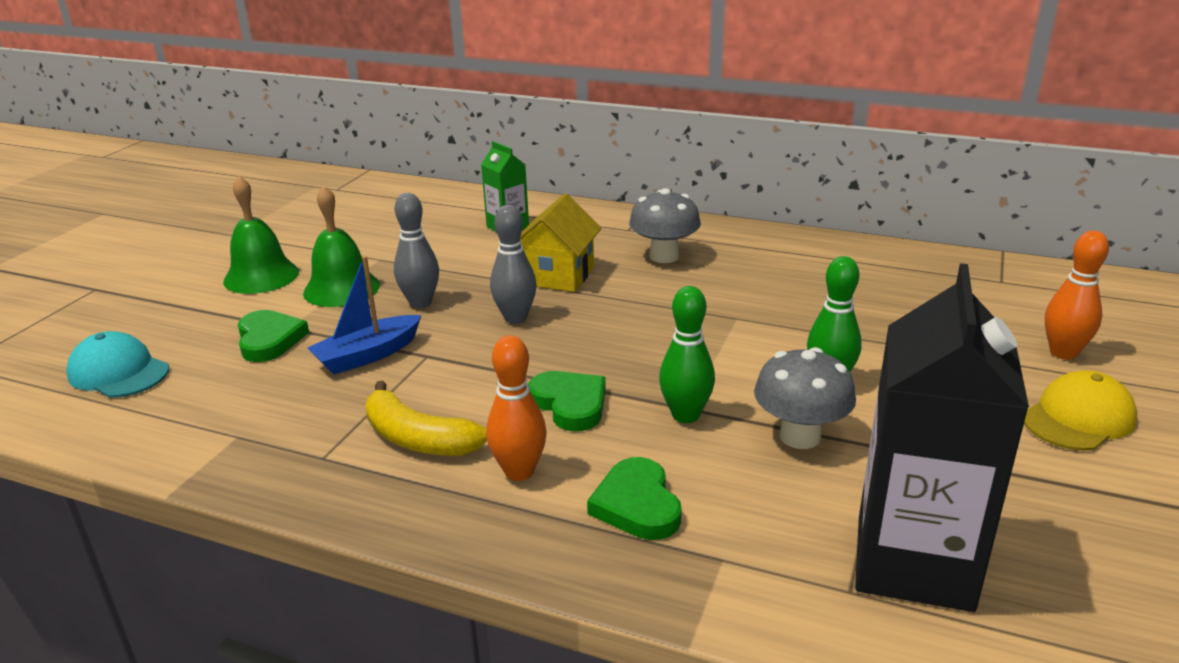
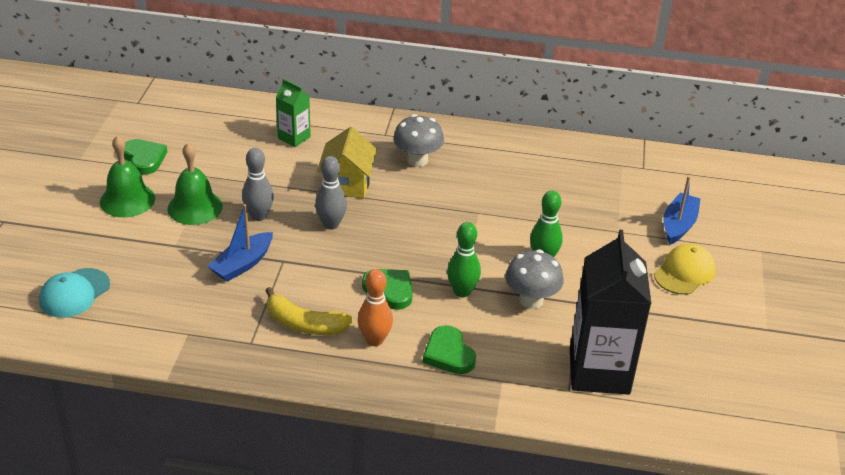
camera: 15 degrees left, 10 degrees up
(119, 372) = (74, 293): turquoise cap -> turquoise cap turned 75 degrees counterclockwise
(269, 340) = (166, 257): green heart -> green heart (144, 159)
(1063, 353) = (678, 225): orange bowling pin -> blue boat

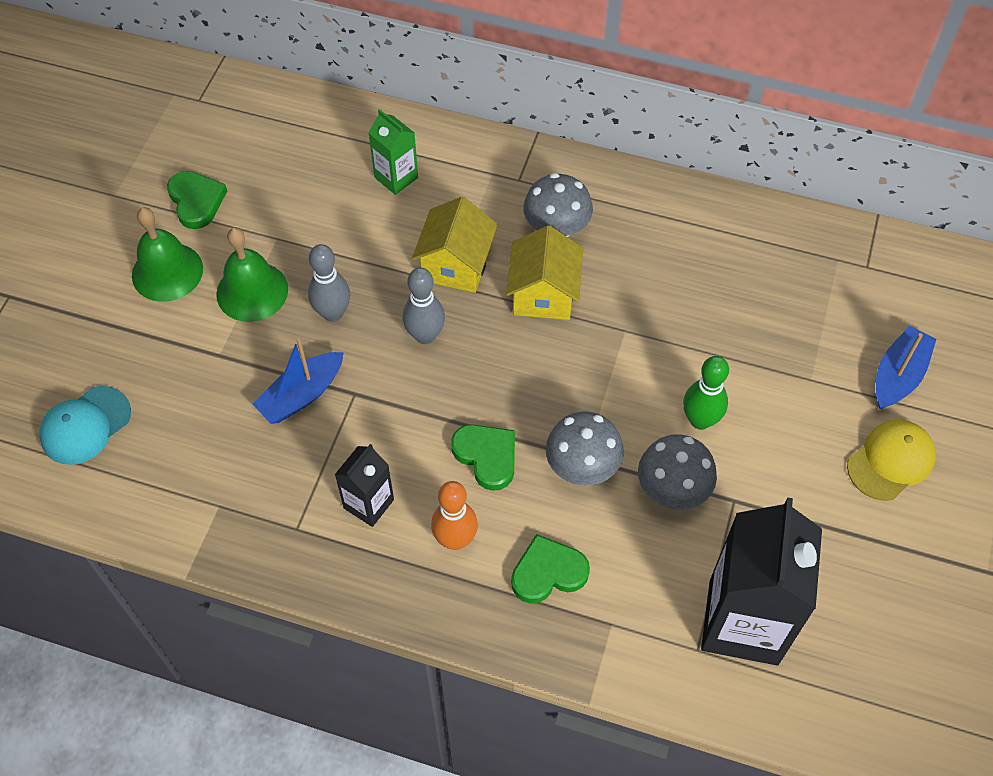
camera: 10 degrees right, 20 degrees up
(304, 324) = (369, 504): yellow banana -> black carton
(415, 196) = (543, 294): none -> yellow house
(448, 354) = (548, 572): green heart -> green heart turned 90 degrees clockwise
(462, 292) = (582, 468): green bowling pin -> grey mushroom

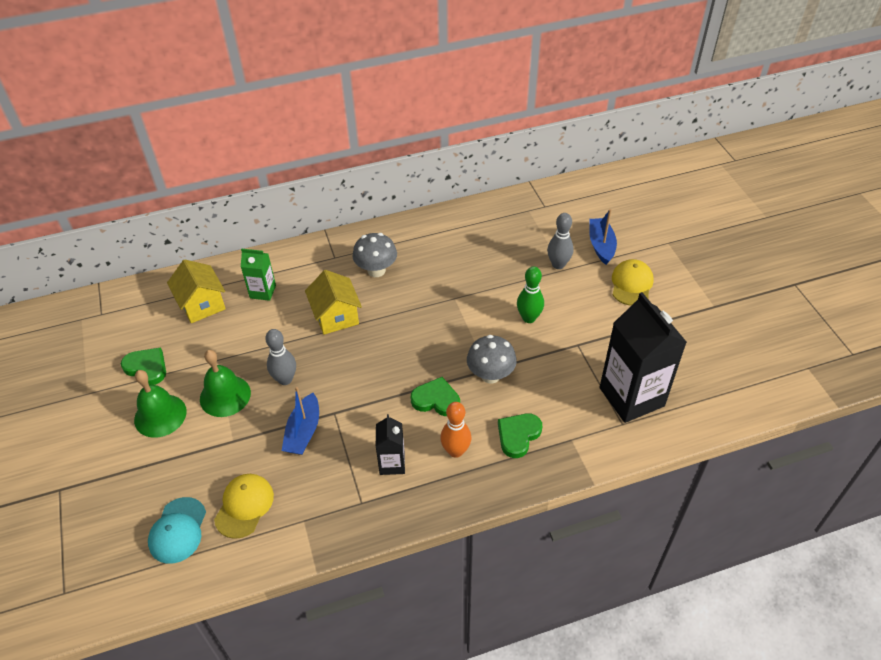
camera: 35 degrees left, 10 degrees down
(171, 444) = (244, 506): none -> yellow cap
(425, 335) = (349, 360): grey bowling pin -> grey bowling pin (558, 264)
(543, 294) = (397, 304): yellow house -> yellow house (202, 305)
(672, 490) = (544, 358): grey mushroom -> none

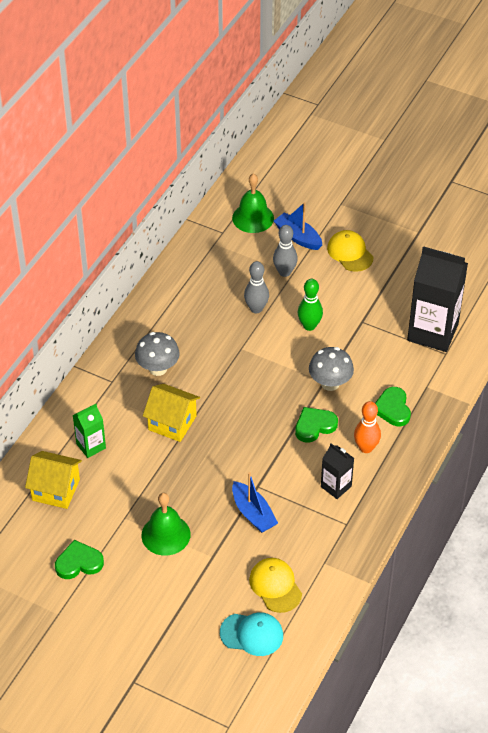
camera: 45 degrees left, 0 degrees up
(160, 415) = (137, 583): green bell -> green bell (253, 218)
(178, 530) = (252, 634): turquoise cap -> turquoise cap turned 45 degrees counterclockwise
(285, 379) = (194, 491): grey bowling pin -> grey bowling pin (256, 308)

